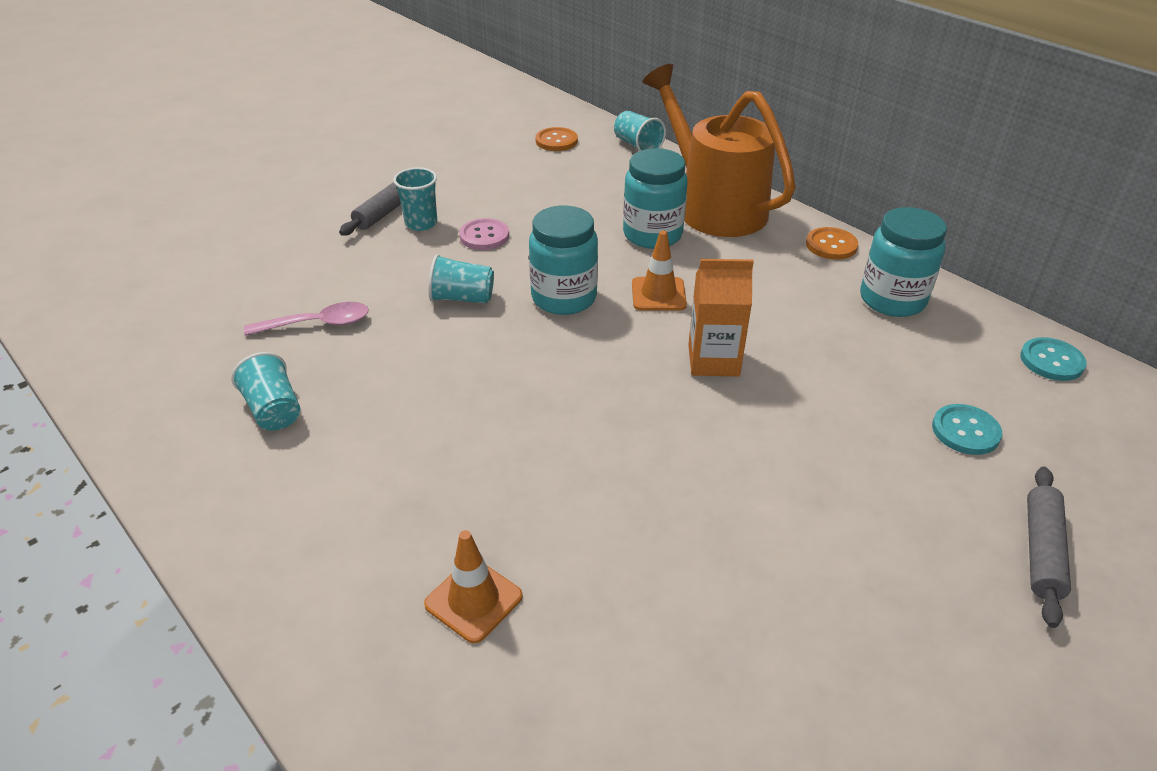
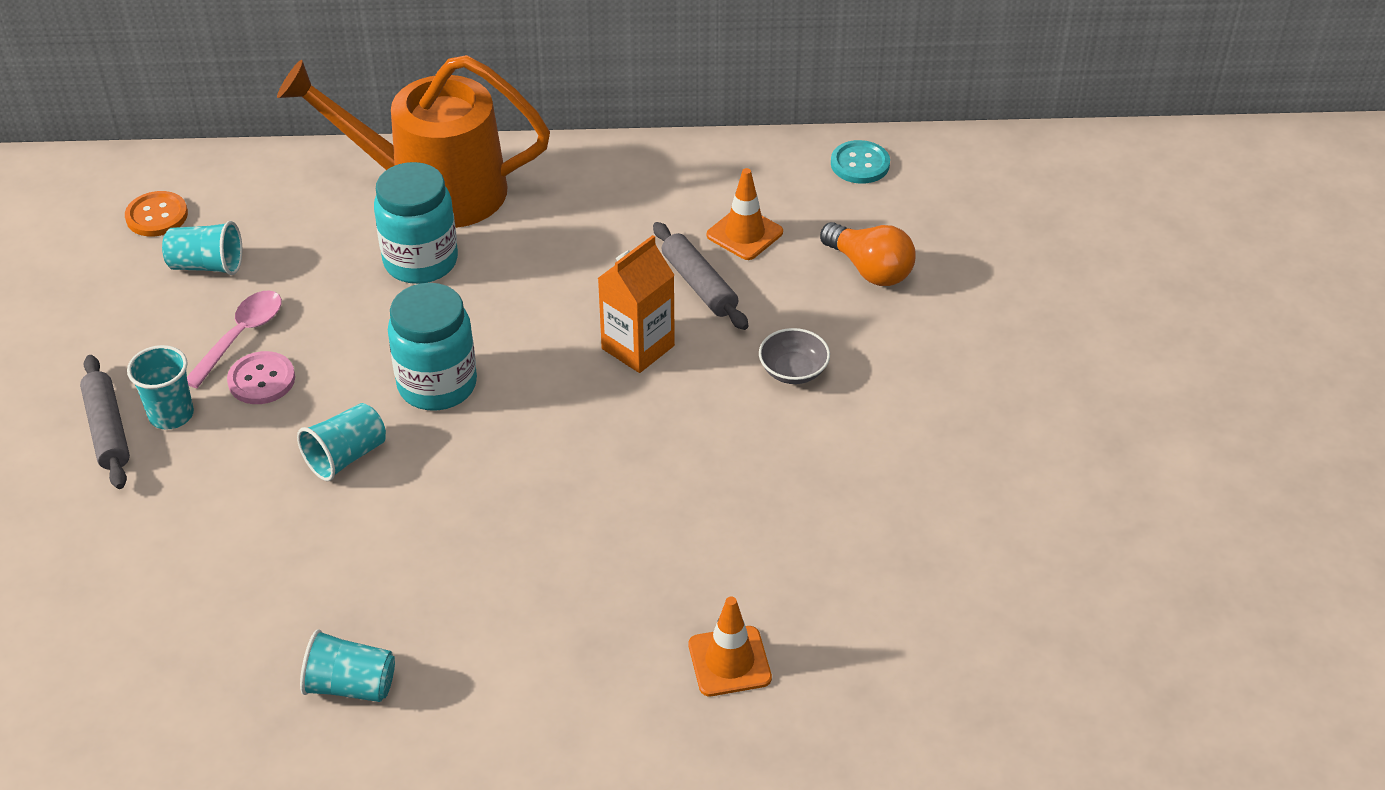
camera: 50 degrees left, 5 degrees up
(317, 324) = (250, 588): pink spoon -> pink spoon (241, 336)
(637, 146) = (255, 165): turquoise cup -> turquoise cup (207, 265)
(658, 294) = (512, 319): orange traffic cone -> orange traffic cone (744, 234)
(805, 452) = (793, 370): none -> grey bowl
(831, 245) = (586, 163): orange button -> none
(892, 300) = (697, 187): turquoise jar -> none
(965, 431) = (870, 269): turquoise button -> orange light bulb
(1042, 551) = (1000, 325): grey rolling pin -> grey rolling pin (699, 284)

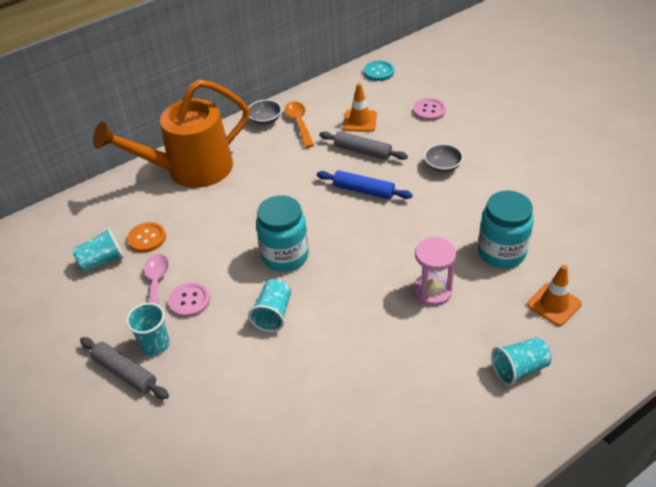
camera: 30 degrees left, 0 degrees up
(157, 216) = (48, 251): orange button -> orange button (147, 238)
(350, 685) = (393, 425): turquoise cup -> turquoise cup (519, 369)
(421, 261) = (218, 204): turquoise jar -> turquoise jar (501, 252)
(580, 545) = (432, 291): none -> pink hourglass
(608, 162) = (265, 120): none -> grey bowl
(638, 347) = (363, 190): orange carton -> blue rolling pin
(651, 192) = (299, 123): none -> orange spoon
(870, 269) = (429, 110): orange light bulb -> pink button

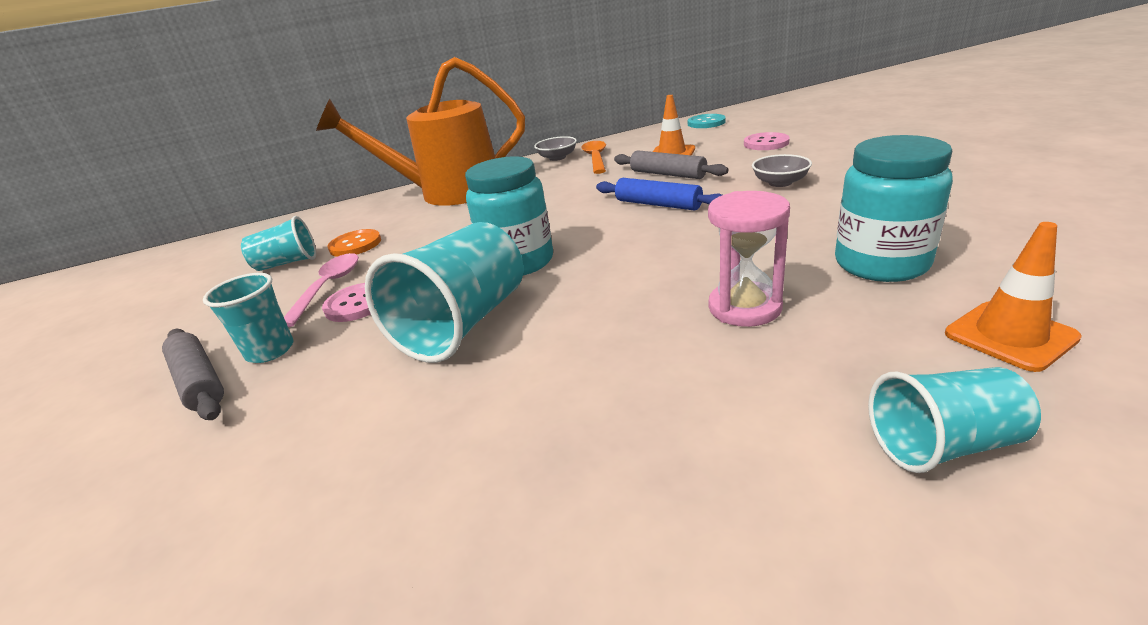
camera: 15 degrees right, 15 degrees down
(273, 314) = (464, 324): turquoise cup -> turquoise cup, size x1.74

